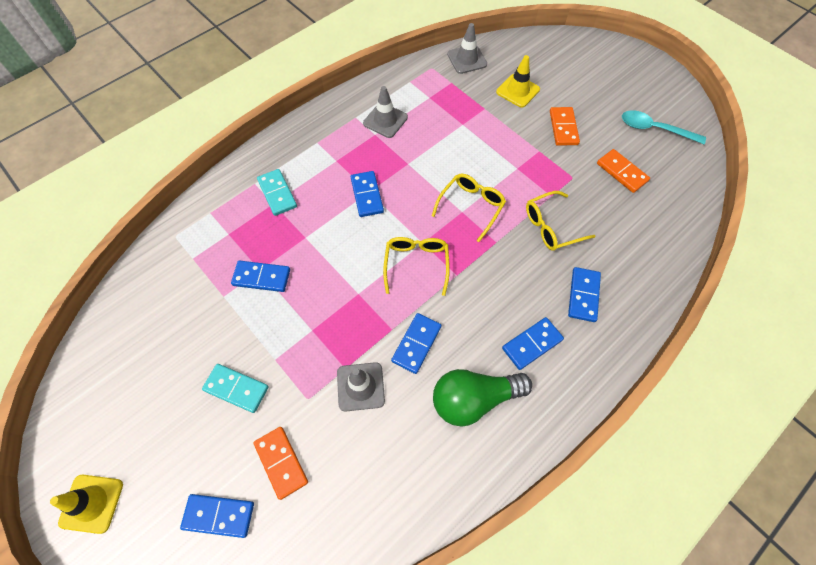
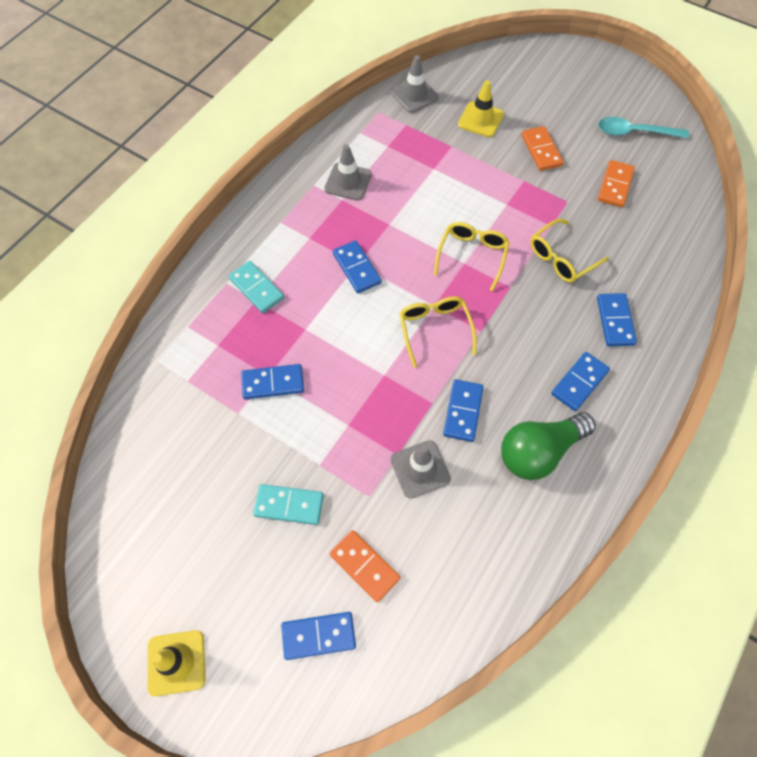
camera: 15 degrees left, 0 degrees up
(621, 172) = (615, 185): orange domino -> orange domino turned 75 degrees clockwise

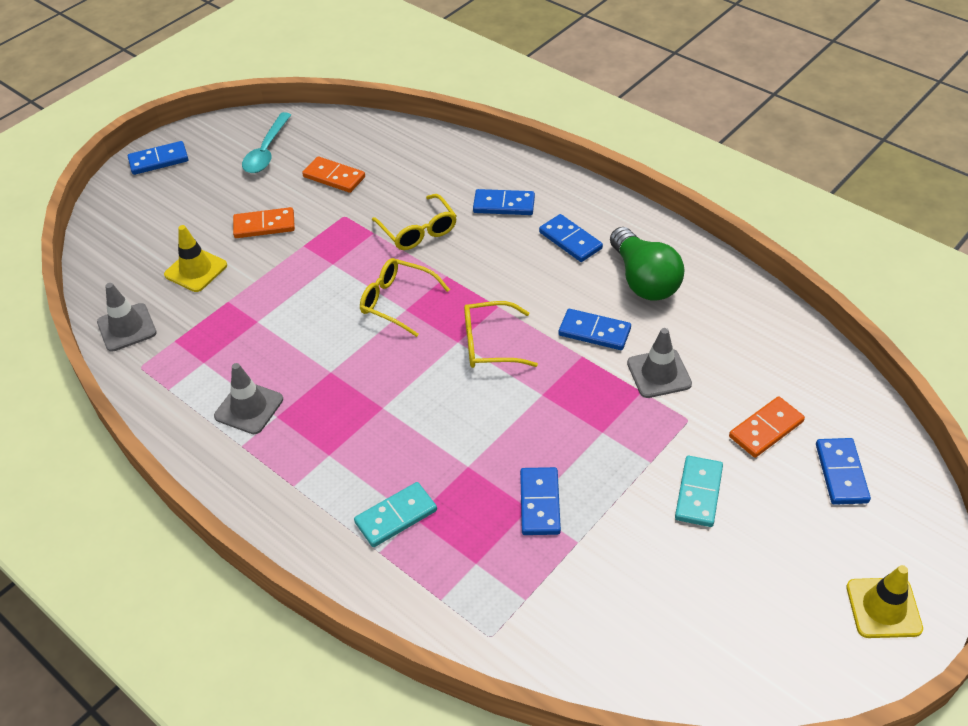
camera: 80 degrees left, 15 degrees down
(357, 268) = (389, 408): blue domino -> blue domino (158, 160)

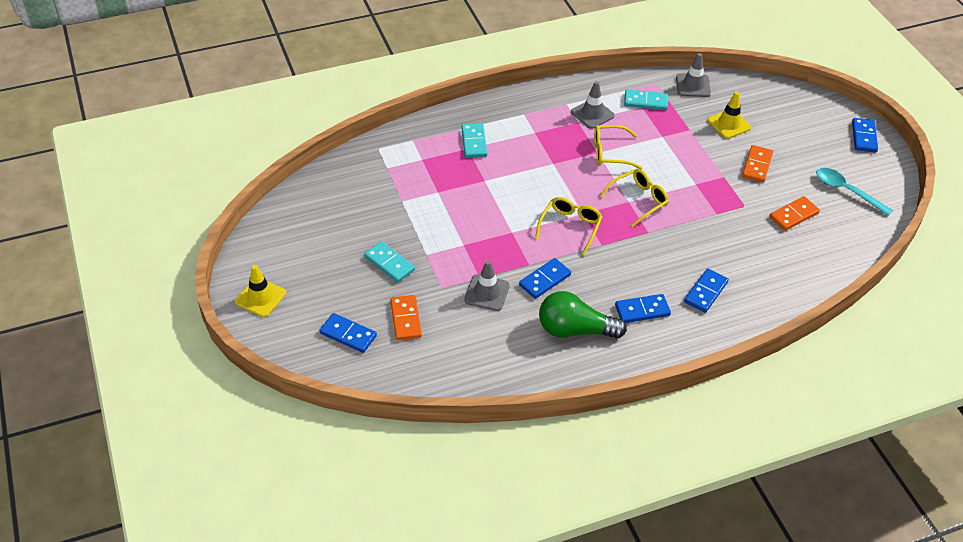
camera: 115 degrees right, 0 degrees up
(189, 362) = (645, 101): none -> turquoise domino
(418, 230) = (705, 236): yellow glasses -> yellow glasses (611, 153)
(539, 503) = (437, 197): blue domino -> none

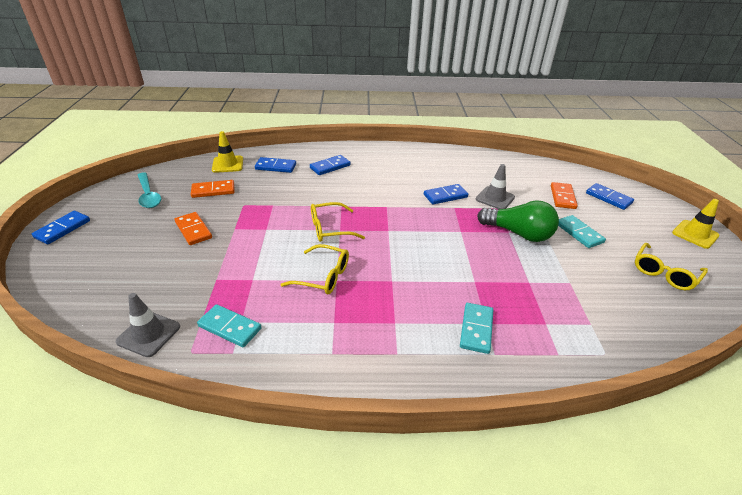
camera: 160 degrees left, 10 degrees down
(570, 227) = (406, 223): yellow glasses -> yellow glasses (664, 273)
(575, 330) = (436, 168): green light bulb -> green light bulb (518, 233)
(592, 114) = (308, 328): grey traffic cone -> none
(642, 310) = (382, 167): blue domino -> blue domino (276, 167)
(729, 124) = (169, 274): yellow traffic cone -> yellow traffic cone (227, 164)
(757, 165) = (193, 230): orange domino -> orange domino turned 75 degrees counterclockwise

